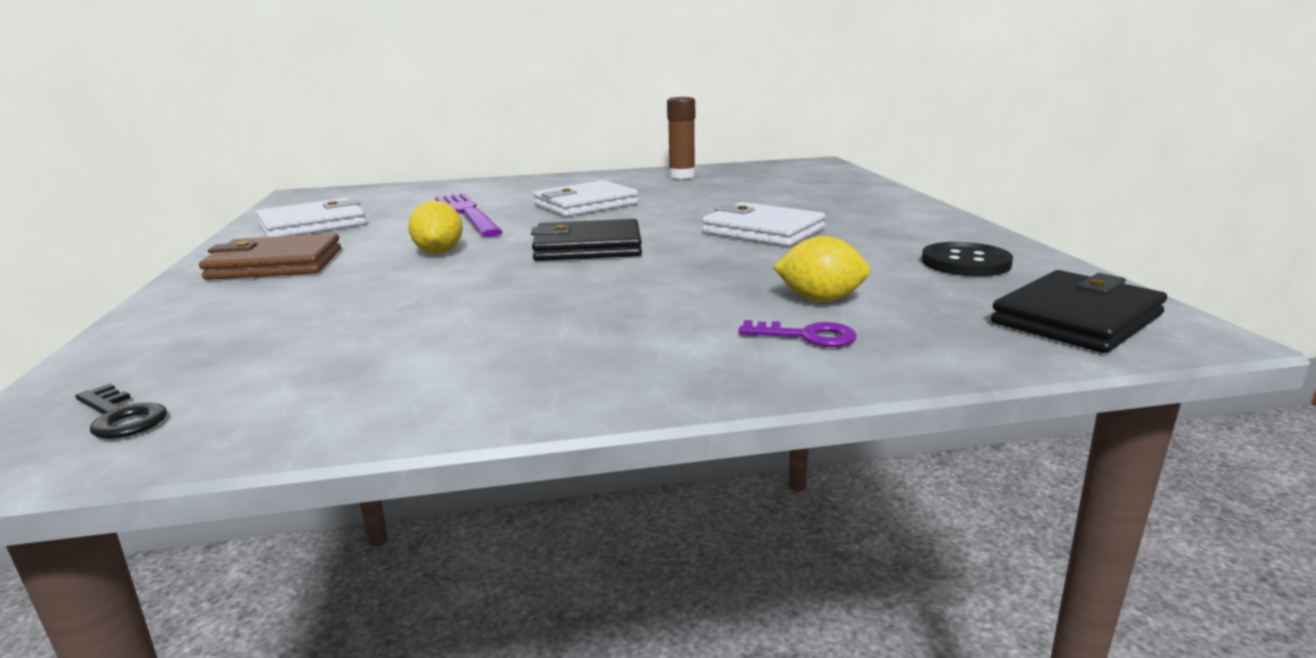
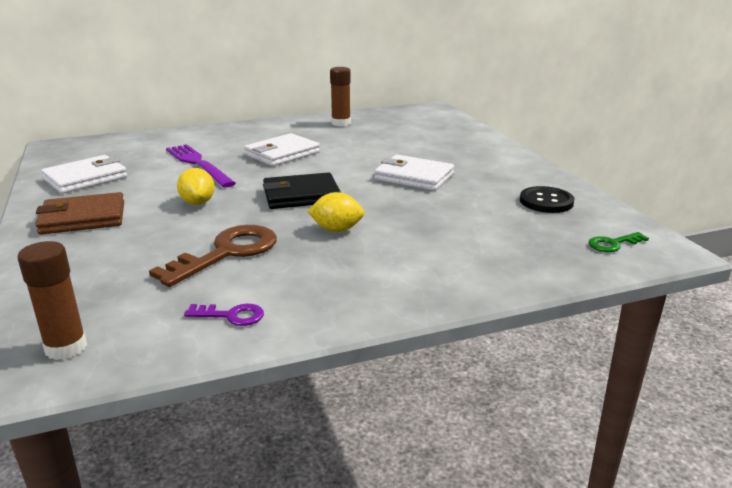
camera: 10 degrees left, 5 degrees up
(120, 417) = (66, 348): black key -> brown glue stick
(441, 309) = (226, 253): none -> brown key
(806, 336) = (464, 264): purple key -> purple key (231, 316)
(820, 300) = (465, 235): yellow lemon -> yellow lemon (337, 229)
(1076, 319) = (613, 244): black wallet -> green key

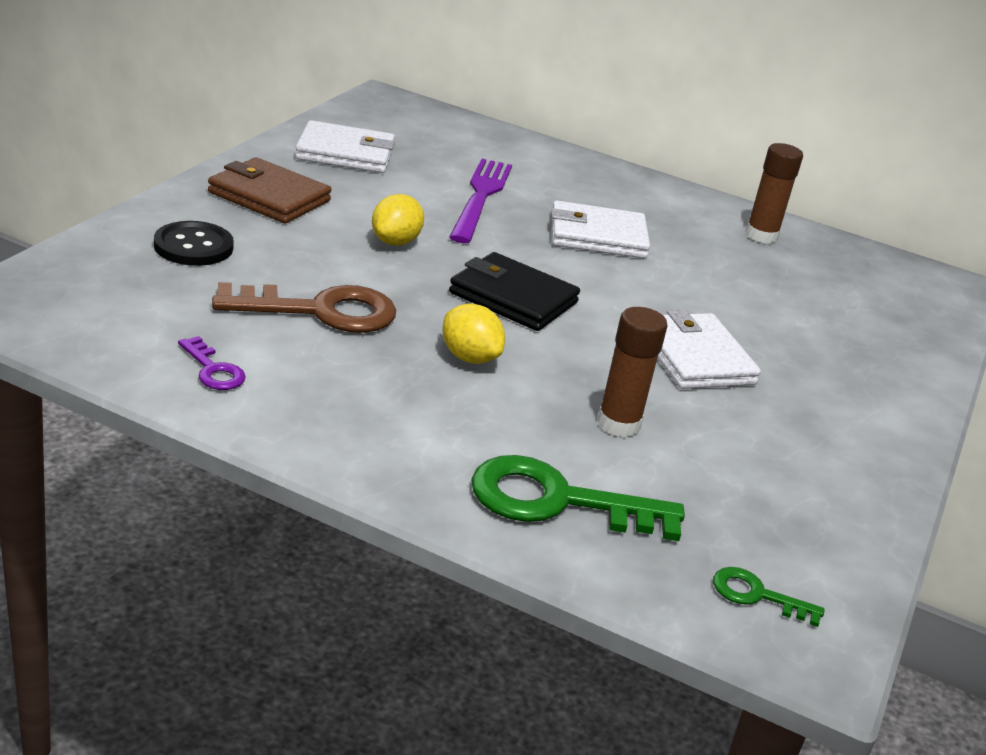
camera: 40 degrees right, 5 degrees up
(66, 348) = (61, 308): brown glue stick -> brown glue stick (618, 424)
(492, 260) = (558, 501): none -> green key
(546, 202) = (799, 495): black button -> black button (193, 246)

